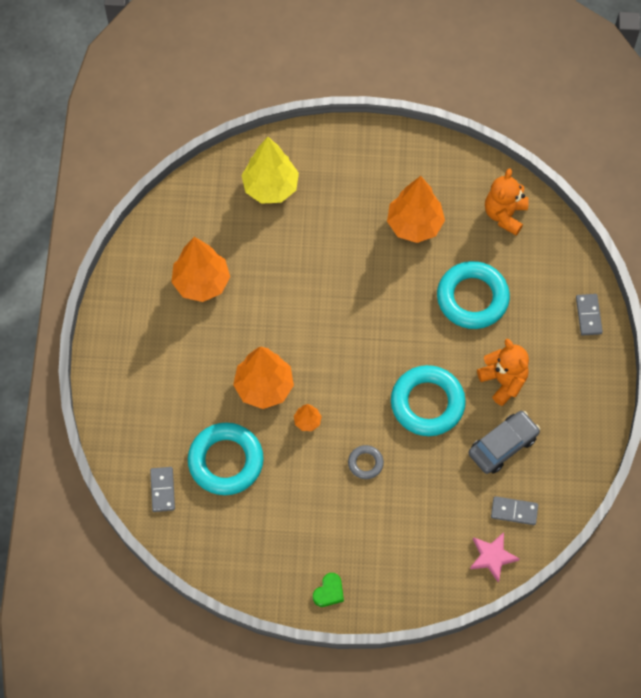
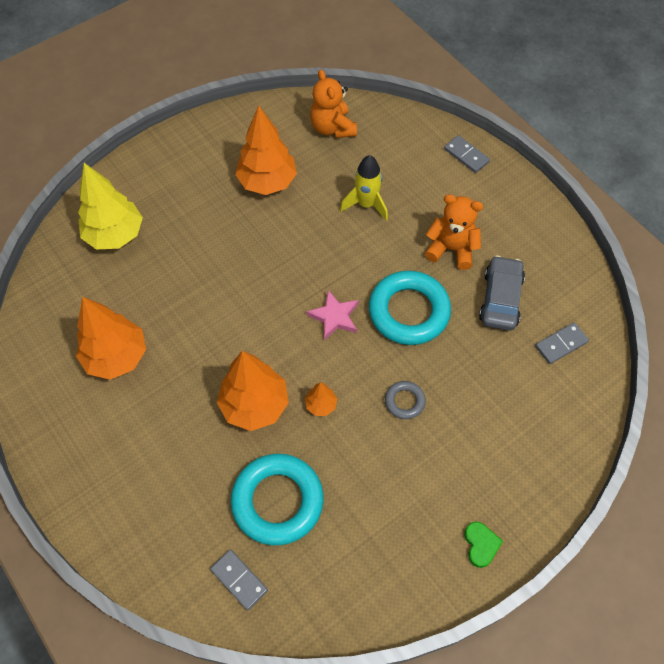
camera: 40 degrees left, 5 degrees down
(472, 298) = (366, 204): turquoise ring -> yellow rocket
(492, 557) = (582, 395): pink star -> pink star (334, 317)

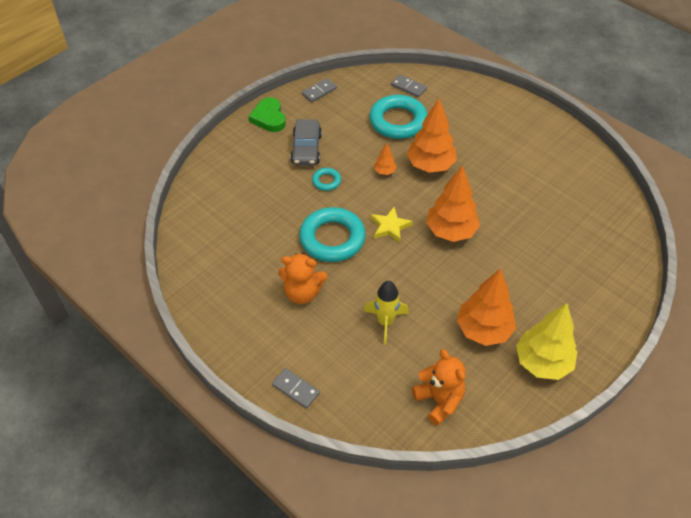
camera: 170 degrees right, 10 degrees down
(115, 235) = (593, 263): yellow tree -> yellow tree (542, 363)
(116, 357) = (540, 180): orange tree -> orange tree (451, 231)
(334, 317) = (390, 227): pink star -> yellow star
(404, 401) = (326, 181): grey ring -> turquoise ring
(481, 545) = (269, 118): green heart -> green heart, size x1.57
(500, 299) = (259, 258): grey car -> grey car (306, 149)
(561, 344) = (211, 232): grey domino -> grey domino (319, 91)

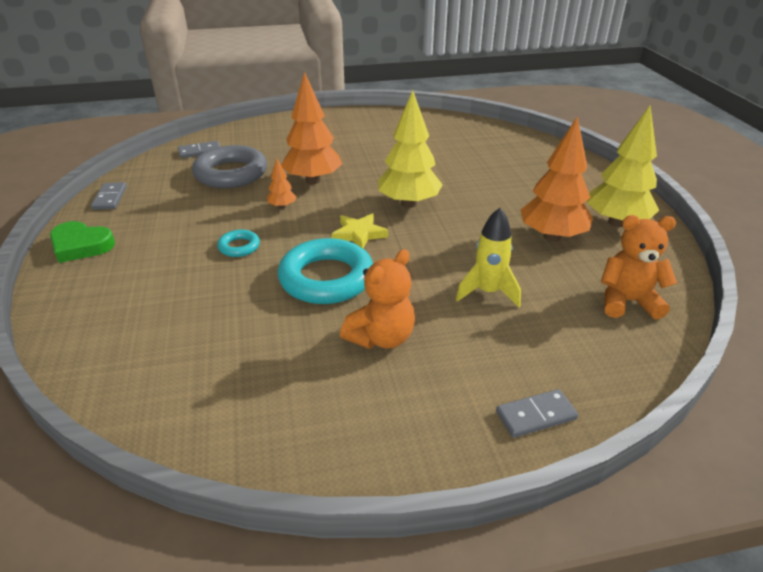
camera: 55 degrees left, 15 degrees down
(306, 149) = (172, 240): grey car -> none
(398, 121) = (231, 173): turquoise ring -> grey ring
(451, 231) = (408, 203): orange tree -> yellow tree

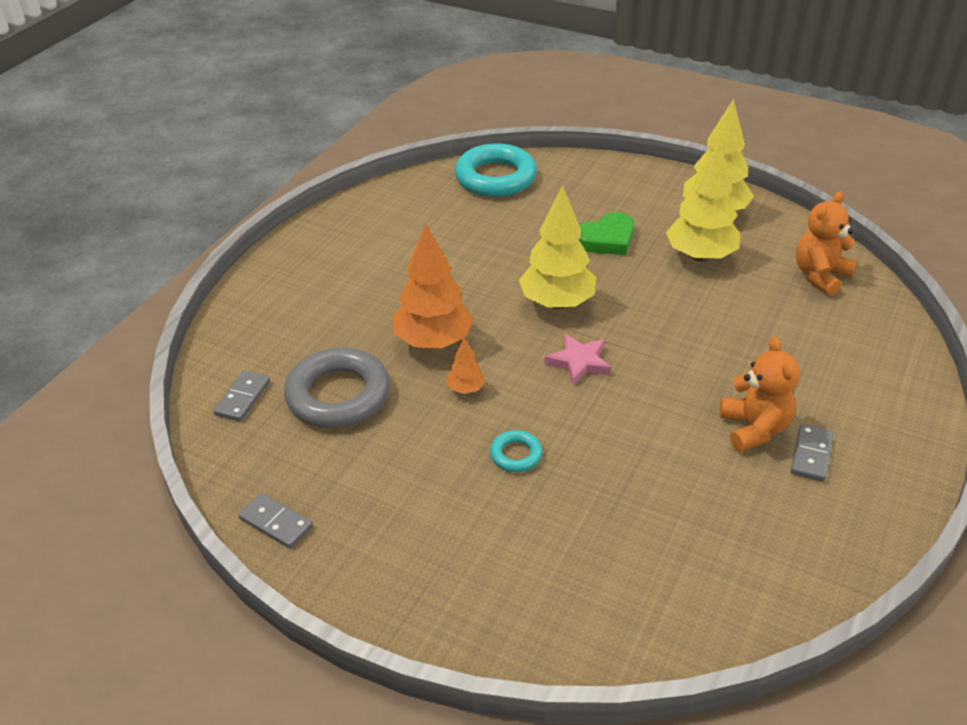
camera: 50 degrees left, 5 degrees up
(81, 246) = (375, 585): green heart -> green heart (606, 239)
(326, 278) = (635, 419): turquoise ring -> turquoise ring (495, 177)
(359, 234) = (579, 362): yellow star -> pink star
(488, 292) = (745, 336): yellow rocket -> none
(536, 415) = (905, 397): grey domino -> grey domino (811, 455)
(552, 236) = (700, 256): orange tree -> yellow tree

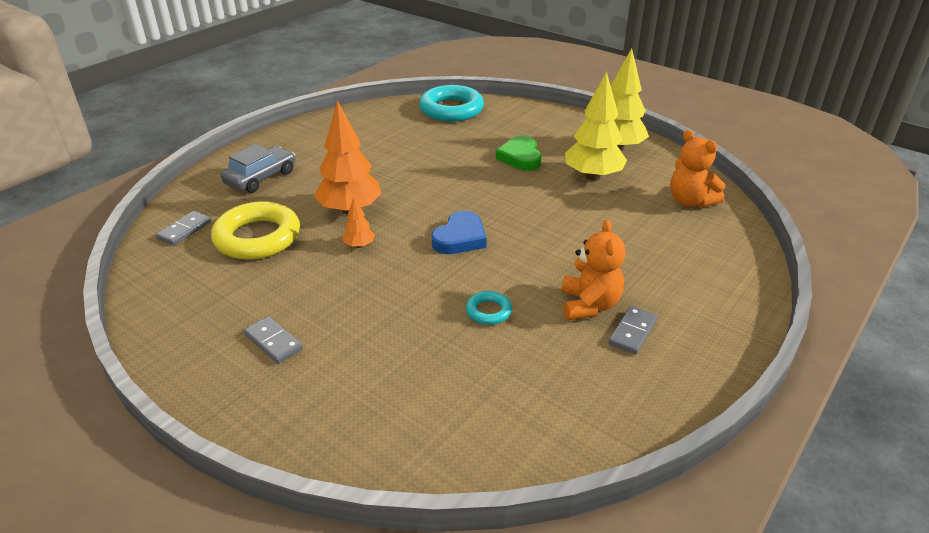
camera: 10 degrees right, 5 degrees down
(276, 523) = (160, 320): grey domino -> grey domino (273, 342)
(301, 309) = (261, 177): none -> grey car
(338, 395) = (257, 237): grey ring -> yellow ring
(516, 455) = (377, 297): turquoise ring -> turquoise ring (488, 311)
(557, 303) = (461, 195): yellow tree -> none
(579, 362) = (460, 238): pink star -> blue heart
(606, 239) = (520, 157): green heart -> green heart turned 105 degrees clockwise
(820, 276) = (690, 201): orange teddy bear -> orange teddy bear turned 90 degrees counterclockwise

